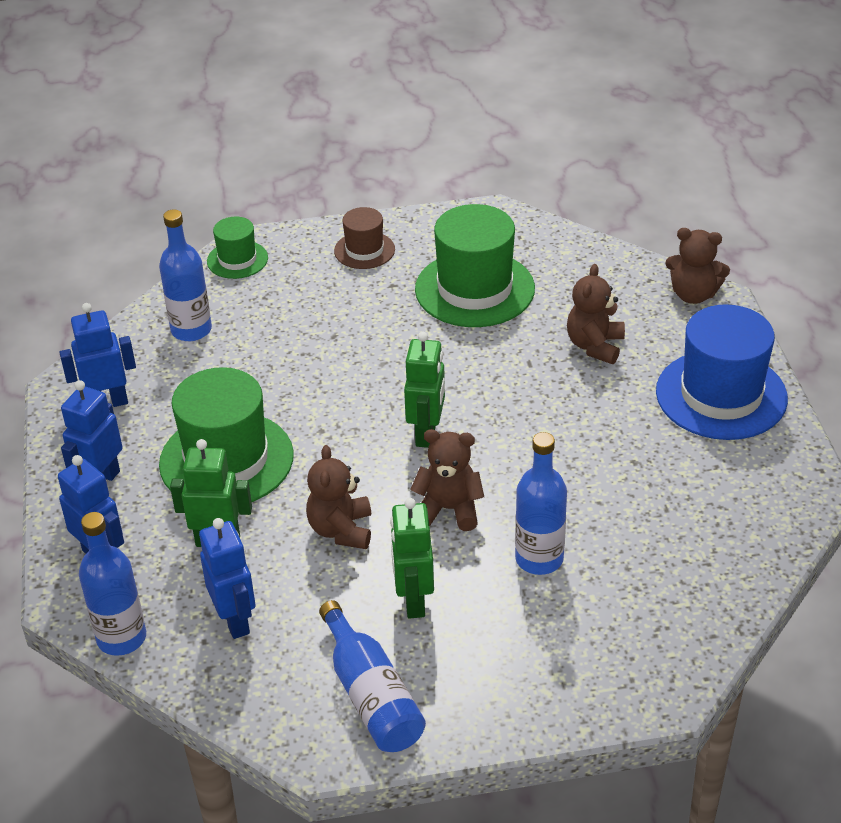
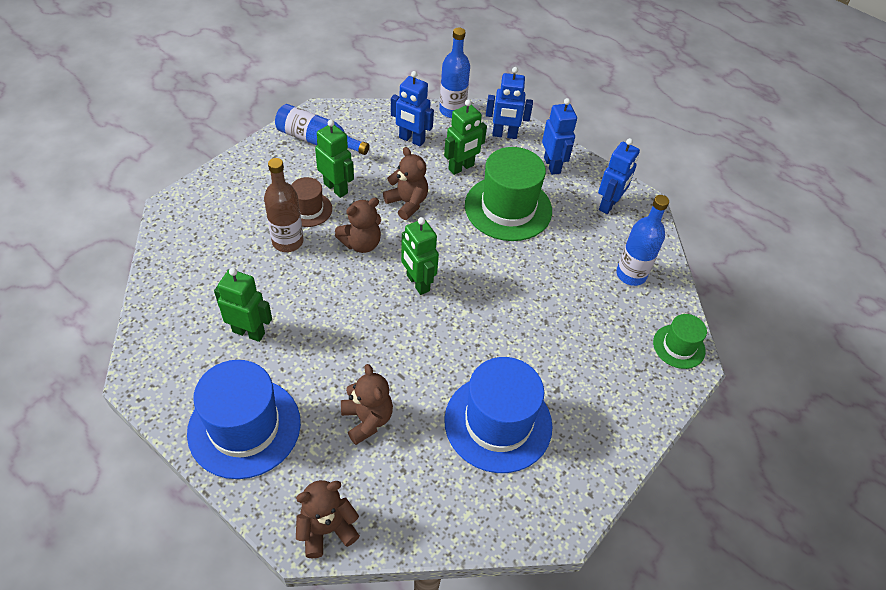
camera: 135 degrees right, 10 degrees up
(364, 250) = (611, 411): brown hat -> brown hat (308, 209)
(474, 289) = (498, 423): green hat -> blue hat
(539, 559) = (287, 242): blue bottle -> brown bottle
(660, 477) = (249, 332): none -> green robot

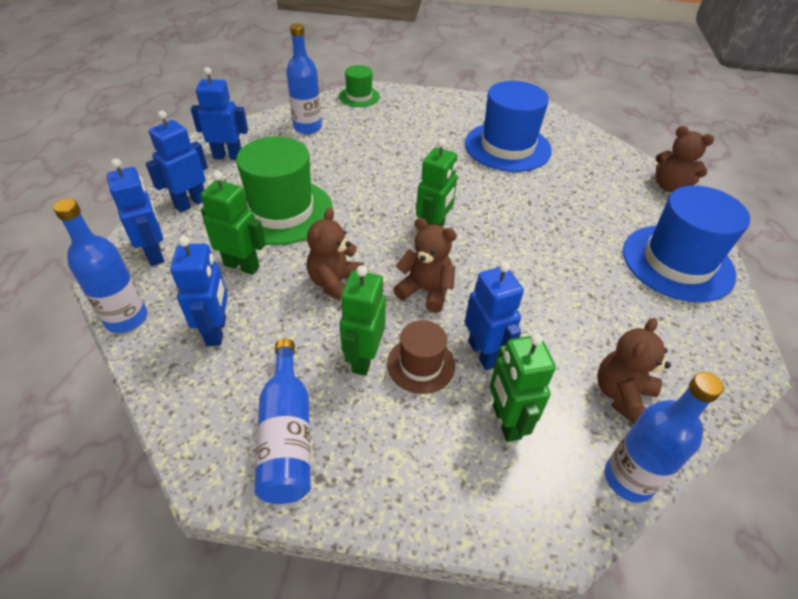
camera: 120 degrees left, 5 degrees down
(160, 250) = (629, 478): none -> blue bottle
(249, 332) = (610, 314): green robot -> green robot (506, 422)
(287, 242) = (483, 353): brown bottle -> blue robot
(367, 420) = (583, 203): brown teddy bear -> brown teddy bear (621, 395)

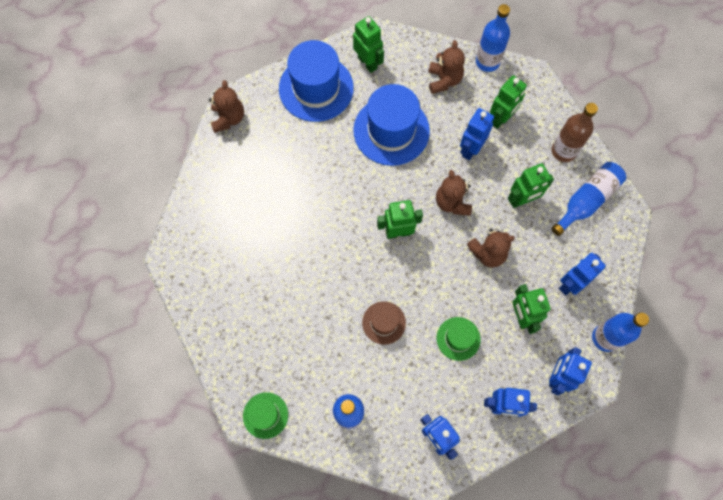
camera: 125 degrees left, 25 degrees up
(282, 211) = (458, 338): green hat -> green hat, size x0.53
(387, 467) = (563, 151): none -> brown bottle
(421, 364) = (502, 172): brown hat -> brown hat (384, 322)
(507, 147) = (256, 245): blue hat -> blue hat (391, 131)
(621, 395) = (444, 80): brown teddy bear -> brown teddy bear turned 90 degrees counterclockwise
(698, 328) = (367, 63): none -> green robot

